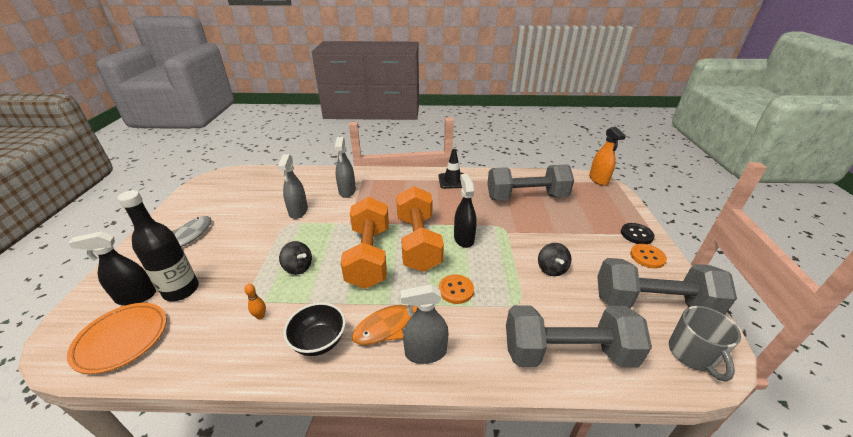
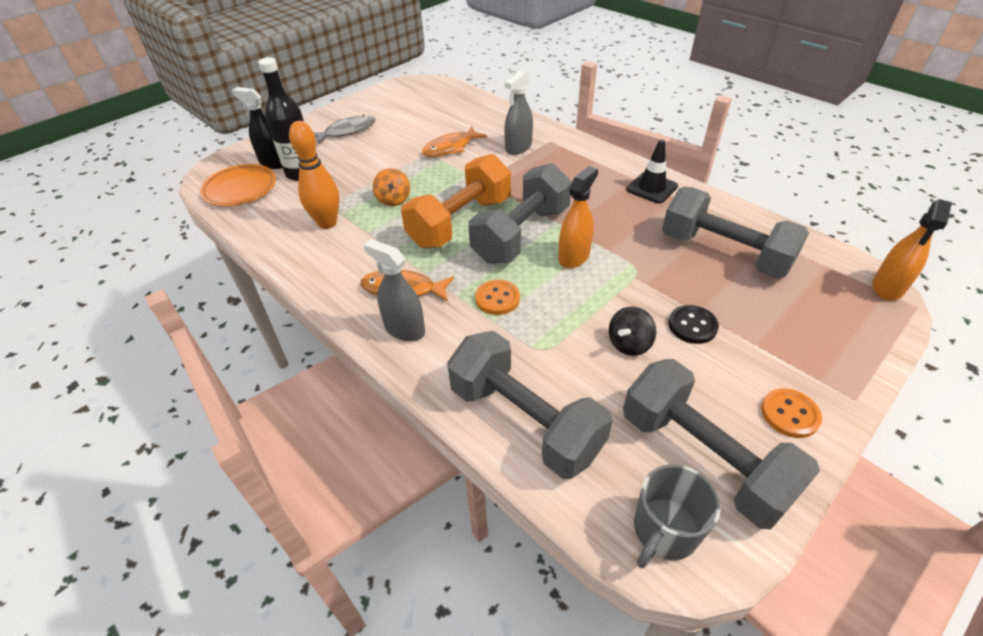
camera: 45 degrees right, 10 degrees up
(260, 316) = (327, 223): orange bowling pin -> orange bowling pin, size x2.36
(298, 211) = (450, 148): grey spray bottle -> orange fish
(298, 267) = (393, 200): black spinning top -> orange spinning top
(319, 341) = (343, 267): black bowl -> none
(418, 242) = (521, 234): orange dumbbell -> grey dumbbell
(463, 239) = (574, 257): black spray bottle -> orange spray bottle
(636, 234) = (822, 383): black button -> black button (692, 325)

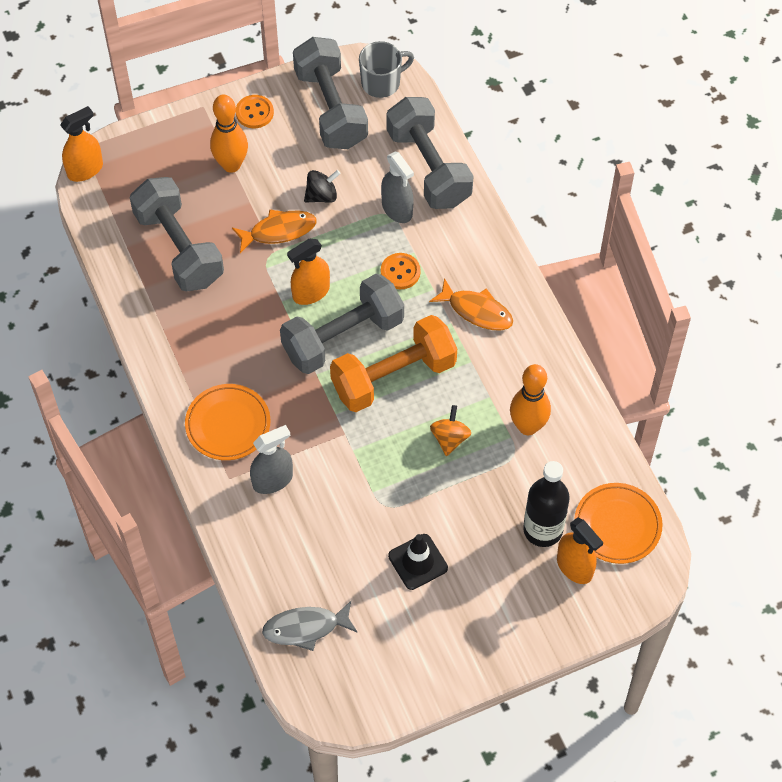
camera: 160 degrees left, 15 degrees up
(273, 163) = (574, 567): black spray bottle -> orange spray bottle
(347, 131) = (470, 605): grey fish -> grey fish (305, 628)
(404, 329) = (487, 269): grey spray bottle -> grey spray bottle (397, 209)
(450, 148) = (352, 512): orange fish -> orange fish (279, 231)
(574, 163) = (228, 424): none -> orange plate
(651, 188) = (175, 352): black traffic cone -> black traffic cone (418, 562)
(692, 325) = (264, 193): black button -> none
(753, 342) = (231, 165): none -> orange bowling pin

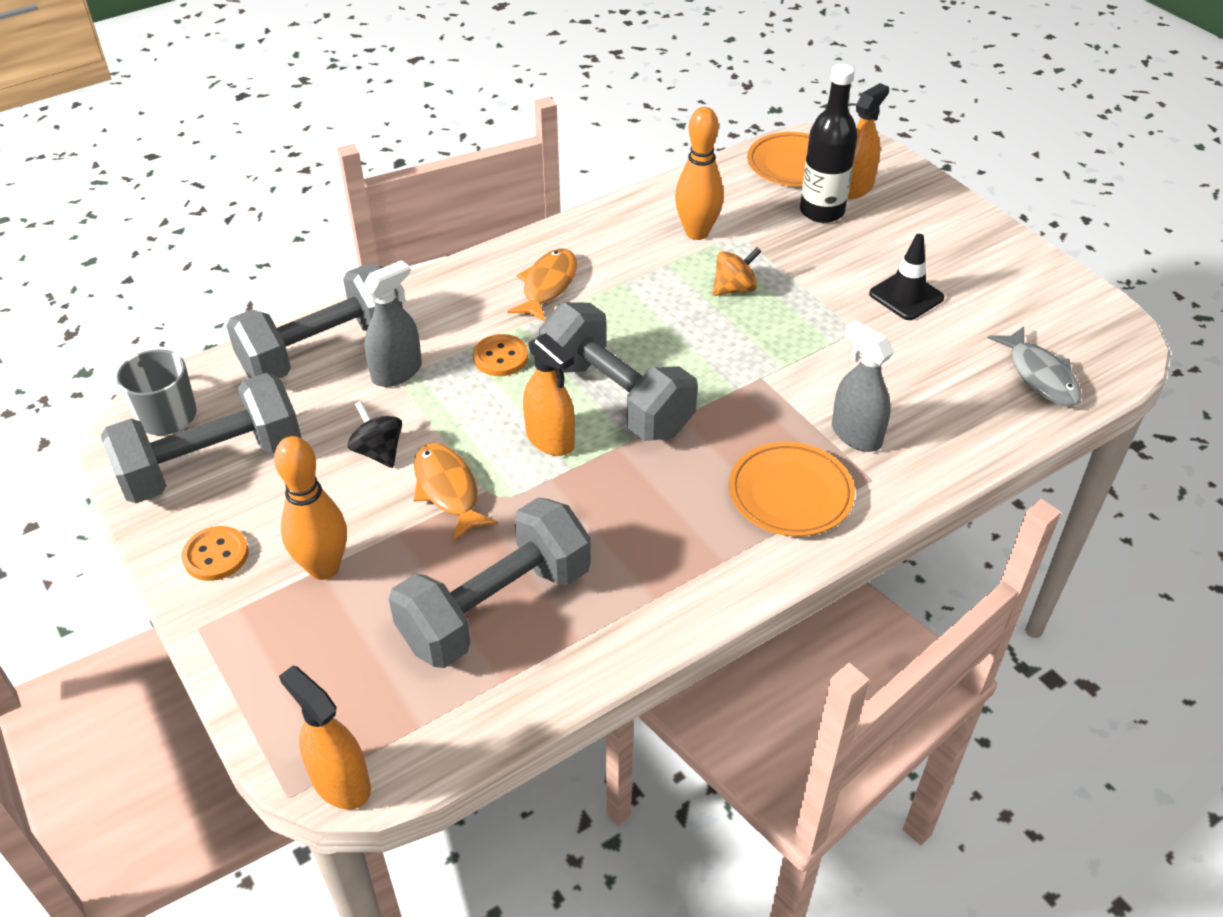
camera: 100 degrees left, 15 degrees down
(393, 377) = (663, 344): orange dumbbell -> none
(450, 438) = (734, 289): orange spinning top -> orange spinning top turned 150 degrees clockwise

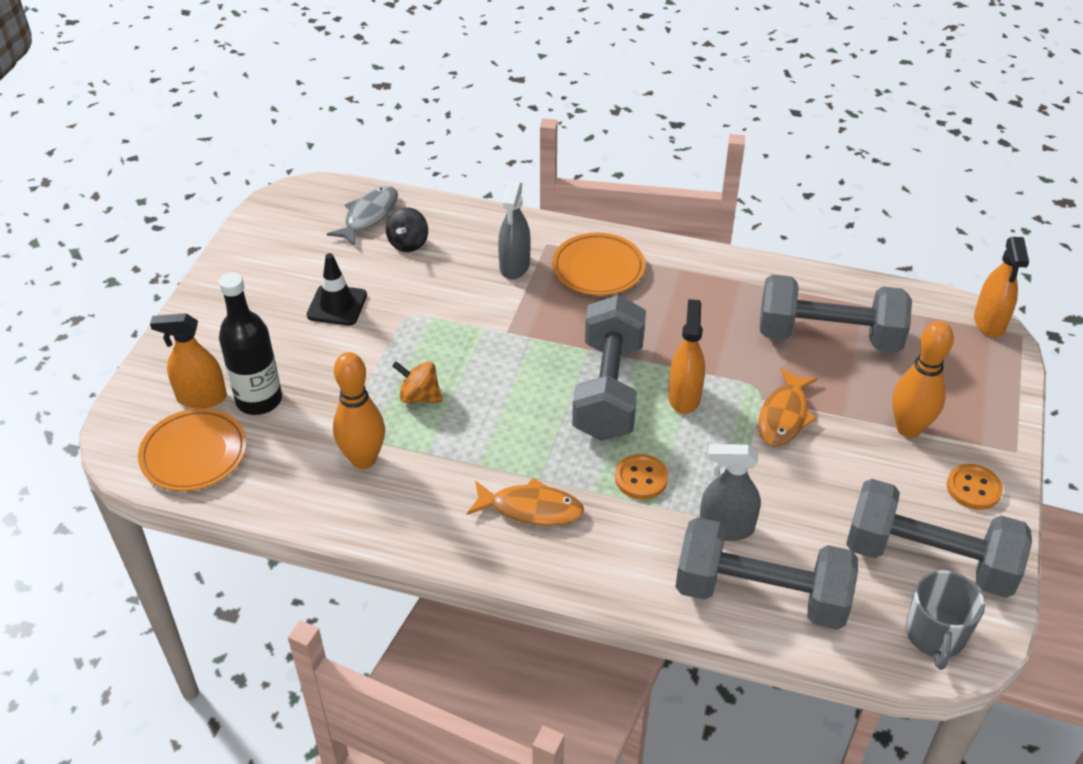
camera: 130 degrees left, 0 degrees up
(378, 452) = (802, 476): black spinning top -> black spinning top (408, 243)
(547, 286) = (531, 509): orange fish -> orange fish turned 150 degrees counterclockwise

